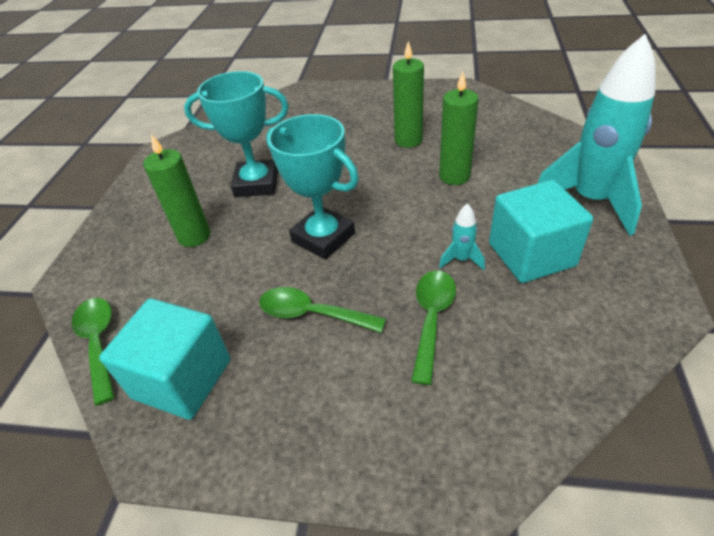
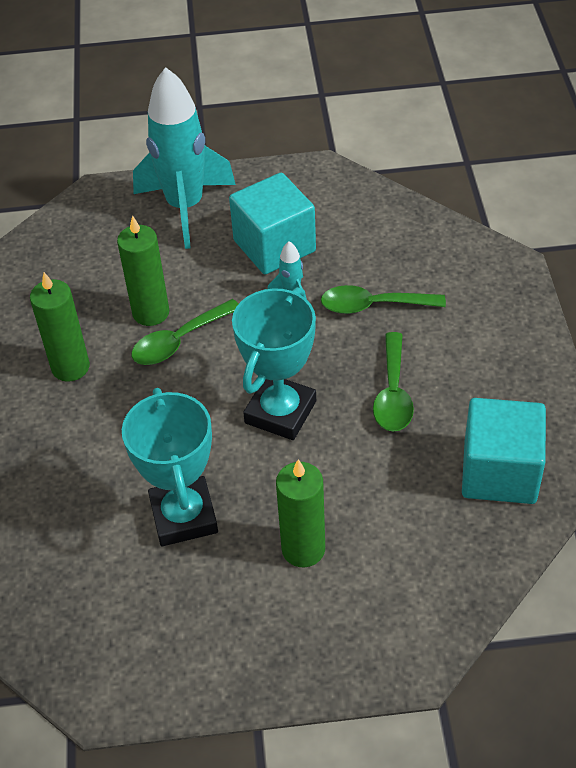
camera: 105 degrees left, 5 degrees up
(99, 343) = (488, 570): green spoon -> green spoon (179, 341)

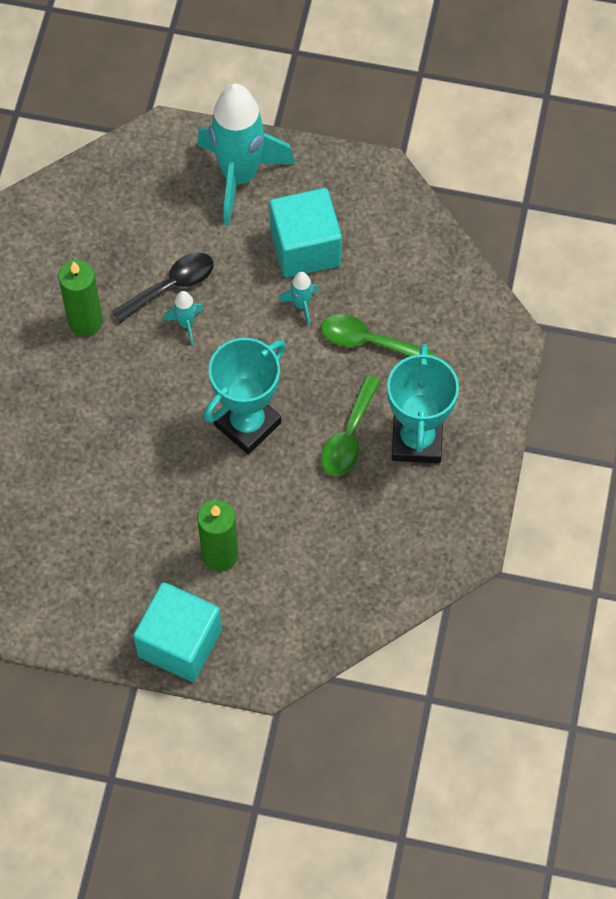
camera: 15 degrees right, 15 degrees up
(151, 313) = (171, 286): green candle -> black spoon
(179, 341) = (186, 324): green spoon -> turquoise rocket
(184, 516) = (135, 495): turquoise trophy -> turquoise trophy (417, 440)
(499, 472) = (405, 539): turquoise cube -> turquoise cube (180, 643)

